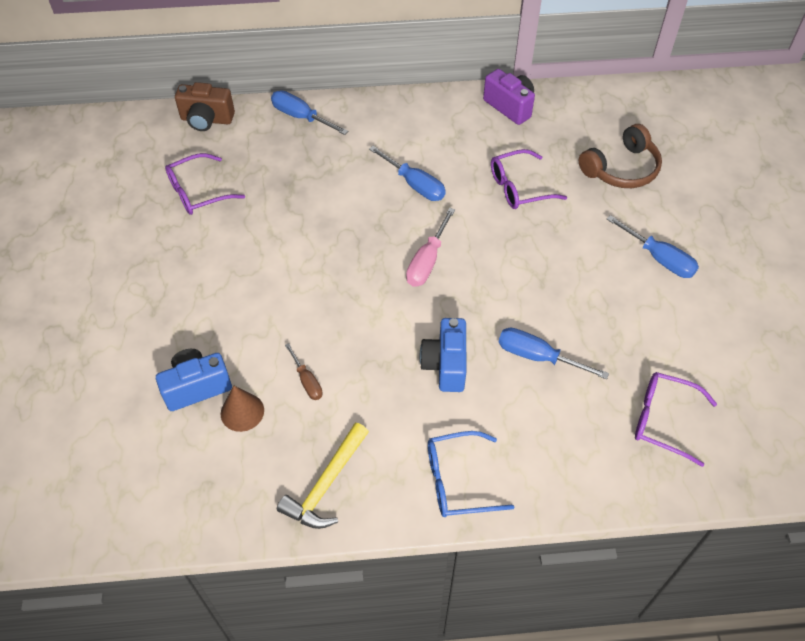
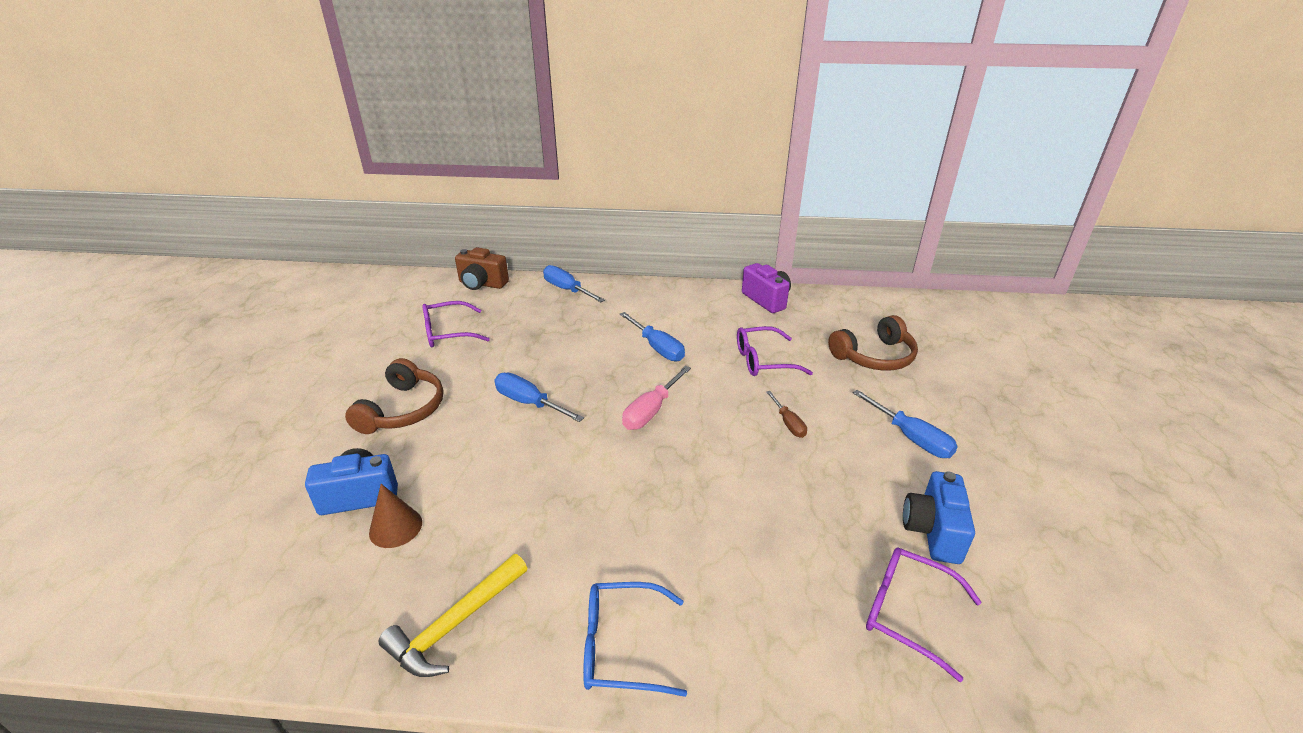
camera: 10 degrees right, 20 degrees down
(194, 292) = (403, 409): none -> brown headphones
(307, 381) = (480, 506): brown screwdriver -> brown screwdriver (788, 423)
(445, 365) = (643, 511): blue camera -> blue camera (932, 531)
(538, 357) = (754, 517): blue screwdriver -> blue screwdriver (529, 403)

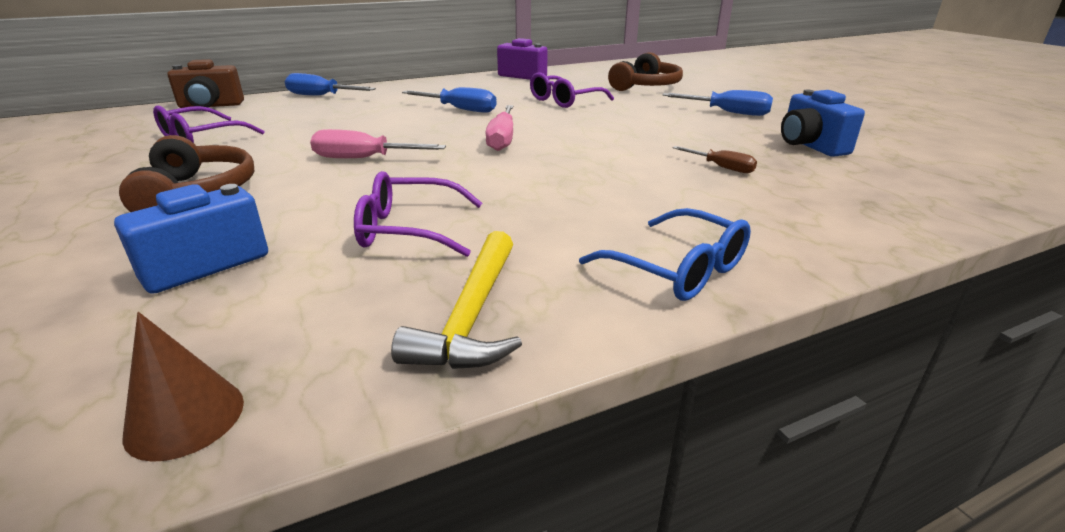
camera: 30 degrees left, 5 degrees down
(395, 527) = (291, 272): brown cone -> brown cone (185, 418)
(529, 403) = (364, 159): blue screwdriver -> pink screwdriver
(622, 646) = (677, 269): blue glasses -> blue glasses turned 105 degrees counterclockwise
(788, 423) = (630, 123): brown screwdriver -> brown screwdriver (721, 167)
(907, 612) = (857, 183): purple glasses -> purple glasses (409, 229)

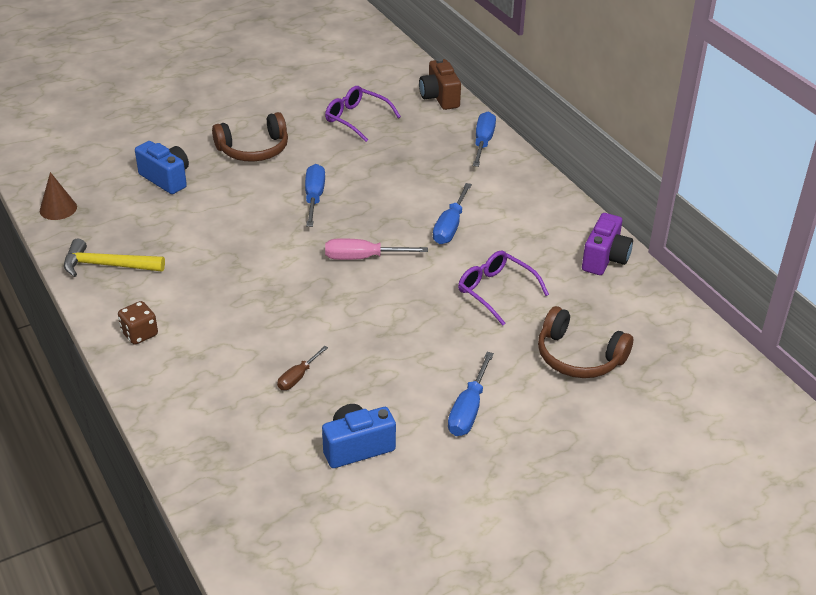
camera: 85 degrees right, 10 degrees up
(364, 159) = (314, 198): pink screwdriver -> blue screwdriver
(409, 229) = (198, 234): purple glasses -> none
(677, 269) = (139, 334): blue glasses -> brown dice

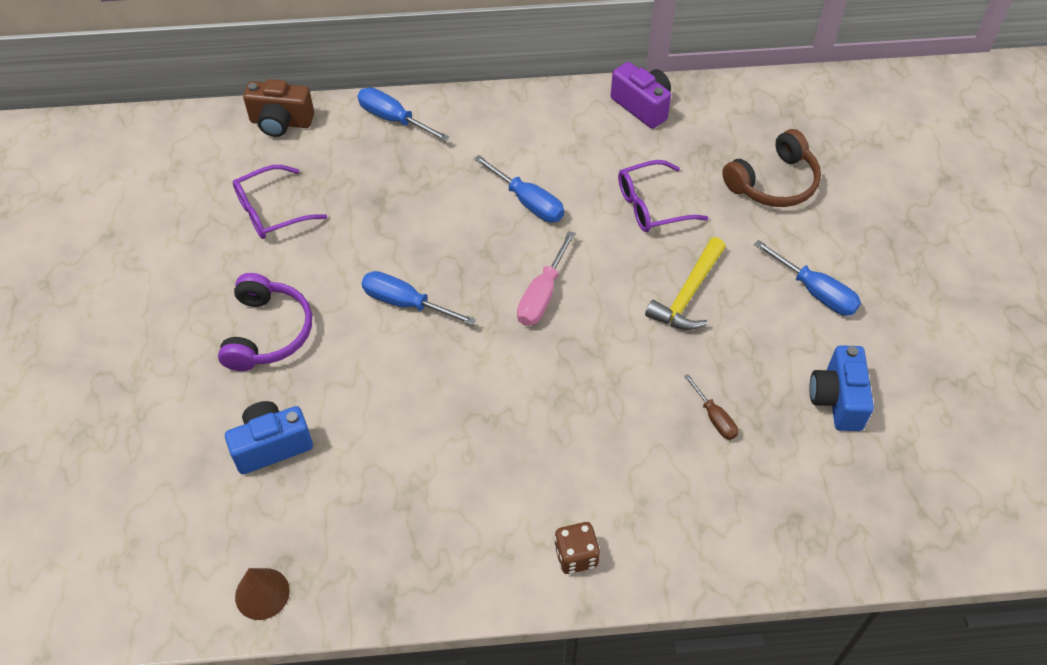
camera: 65 degrees left, 15 degrees up
(107, 265) = (422, 560): yellow hammer -> yellow hammer (688, 294)
(254, 149) = (268, 332): brown headphones -> purple headphones

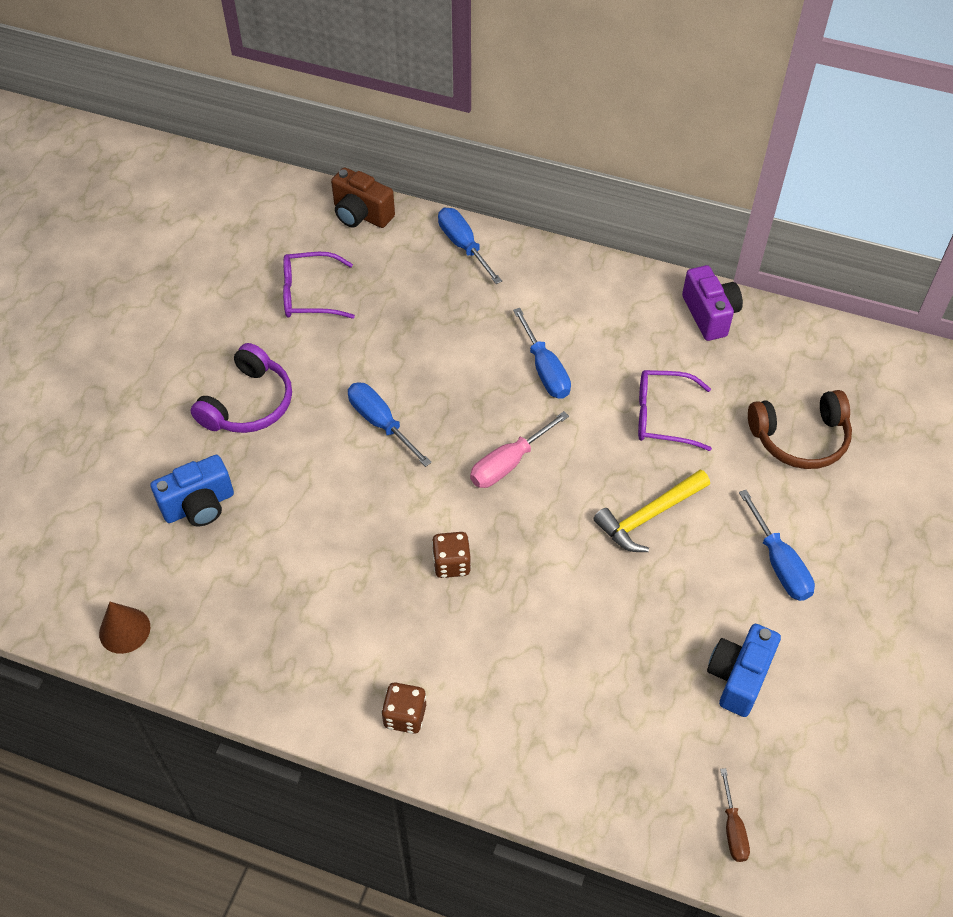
camera: 25 degrees right, 0 degrees up
(272, 446) = (199, 506): blue camera -> blue camera turned 150 degrees clockwise
(541, 403) = (451, 564): none -> brown dice
(714, 417) = (606, 644): brown screwdriver -> brown screwdriver (732, 828)

